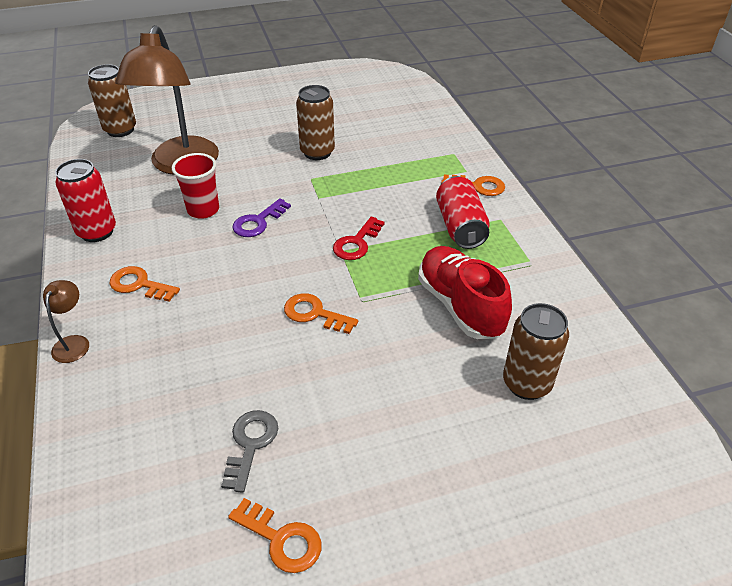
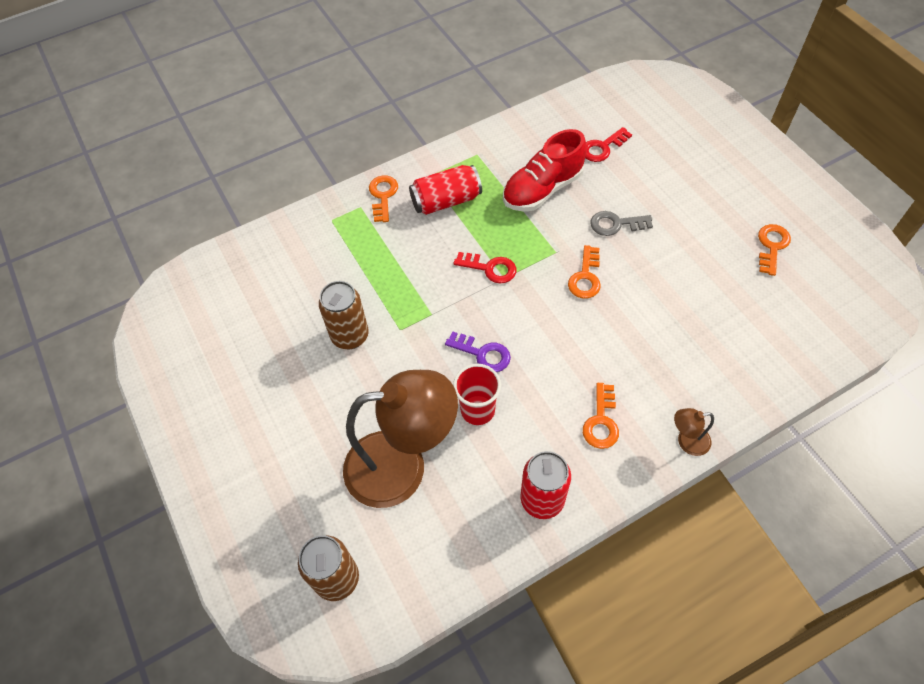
camera: 100 degrees left, 15 degrees up
(250, 444) = (719, 282): grey key -> grey key (616, 224)
(526, 383) = (602, 147): brown can -> red key

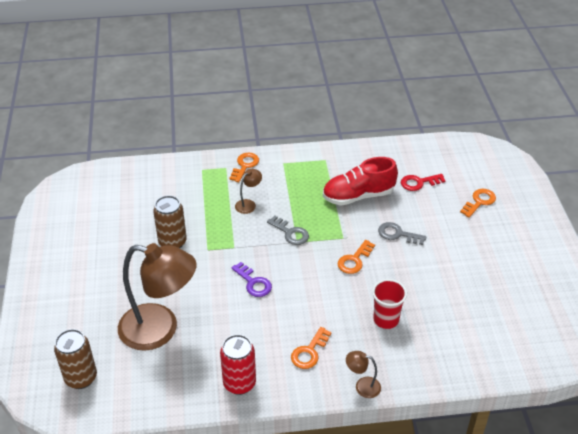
camera: 20 degrees right, 15 degrees down
(417, 247) = (248, 204): none -> brown lamp
(446, 201) = (286, 182): red can -> none
(477, 410) = (229, 315): red cup -> red cup (386, 319)
(490, 268) = (290, 233): red key -> grey key
(772, 246) = (507, 286): orange key -> orange key (479, 202)

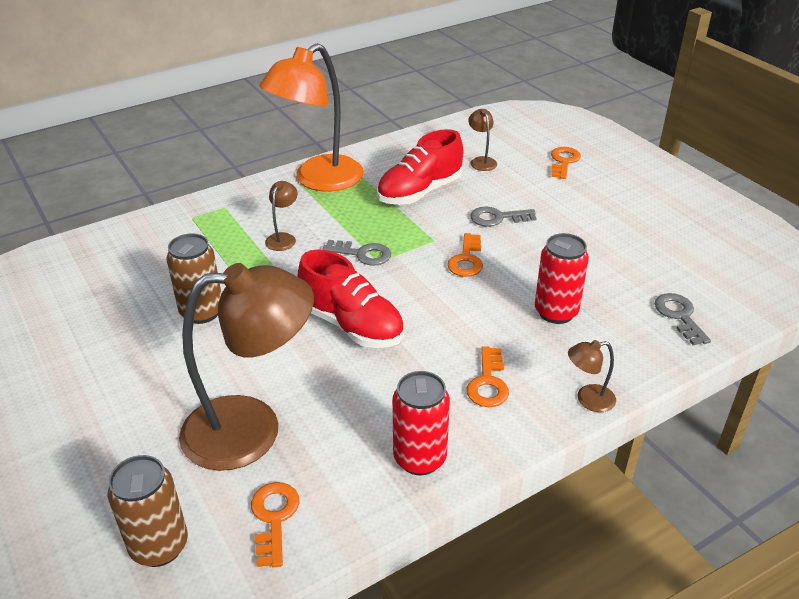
camera: 25 degrees left, 5 degrees down
(245, 166) = (250, 198): orange key -> orange key (274, 518)
(253, 283) = (352, 325): purple key -> red shoe
(297, 164) = (318, 180): none -> orange lamp
(386, 319) = (556, 312): red cup -> red can
(419, 183) = (481, 161): red key -> brown lamp
(467, 352) = (679, 316): none -> grey key

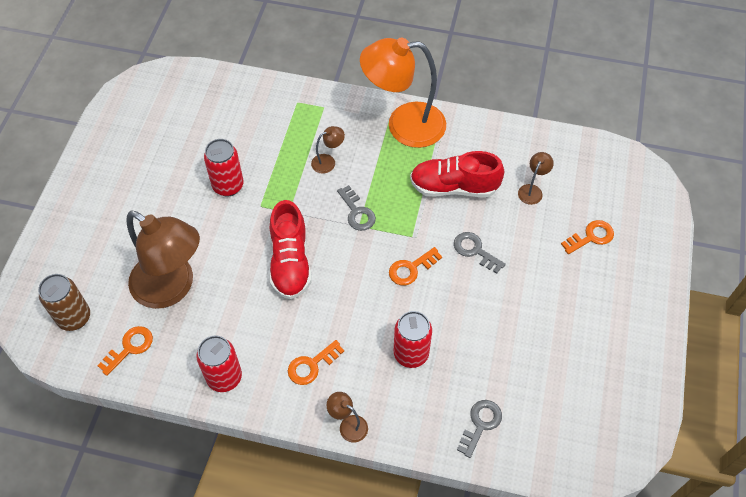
camera: 45 degrees right, 20 degrees up
(202, 312) = (228, 186): brown can -> red can

